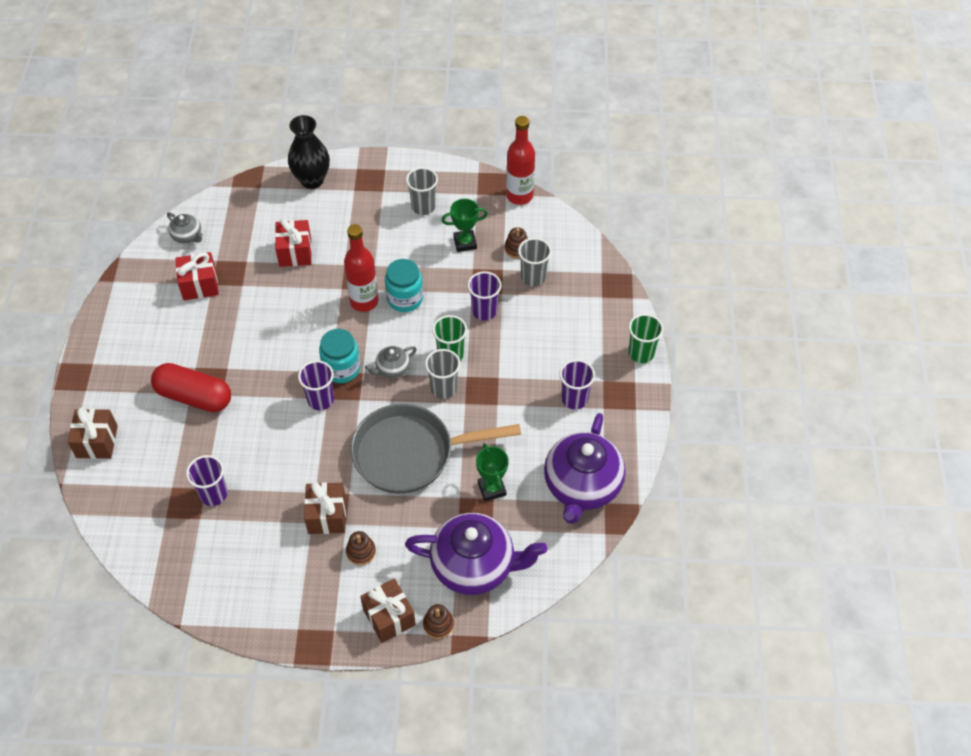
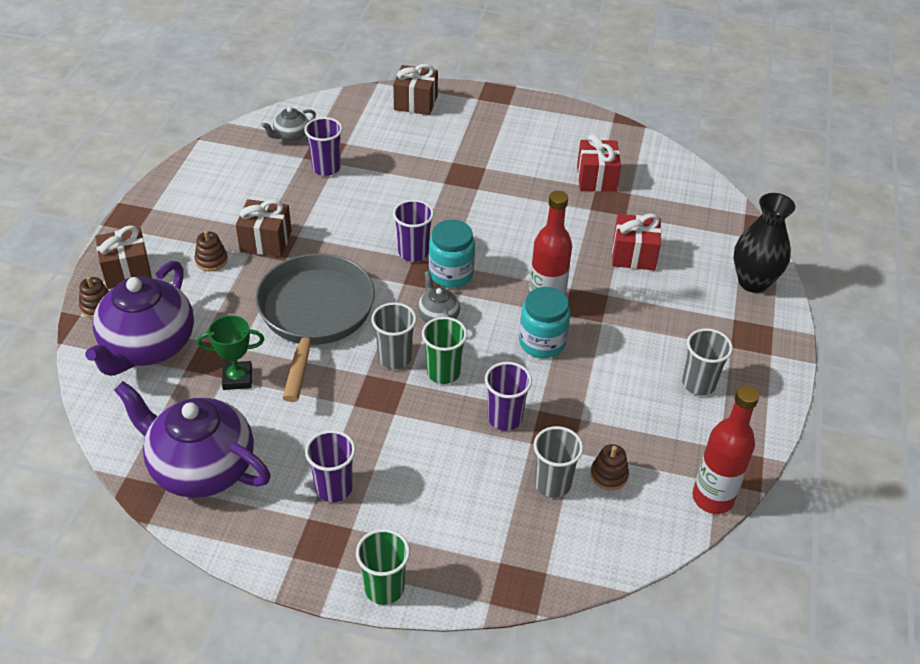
camera: 100 degrees right, 10 degrees down
(187, 236) = (669, 175): grey teapot -> grey teapot (291, 136)
(194, 396) = (448, 164): red capsule -> none
(465, 243) = (627, 418): green trophy -> none

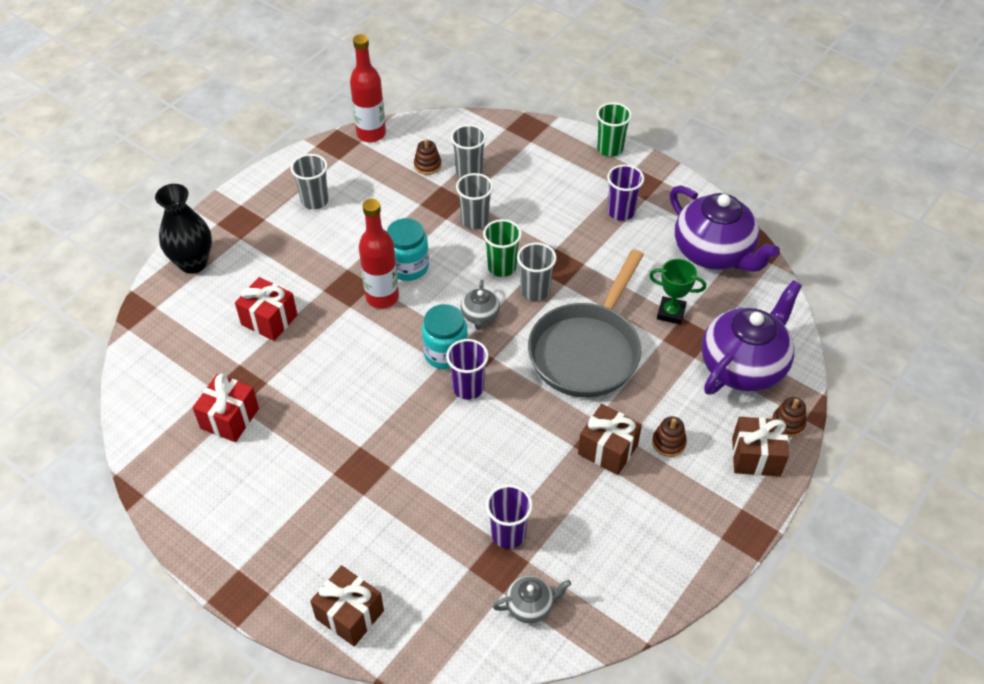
camera: 155 degrees left, 5 degrees up
(504, 418) = (475, 220): purple cup -> grey cup

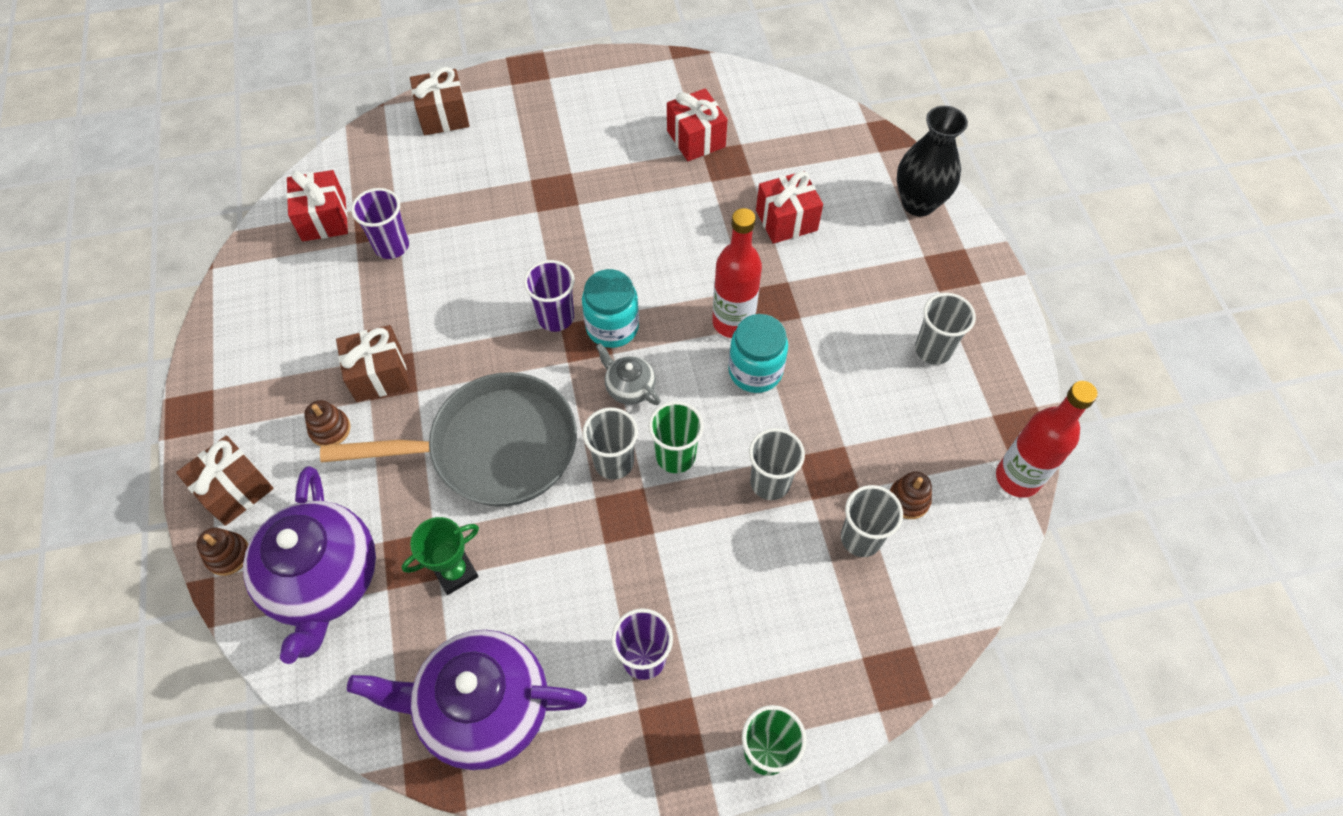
camera: 130 degrees right, 10 degrees up
(530, 606) = (324, 219): grey teapot -> red gift
(587, 351) = (494, 448): grey pan -> grey pan turned 105 degrees clockwise

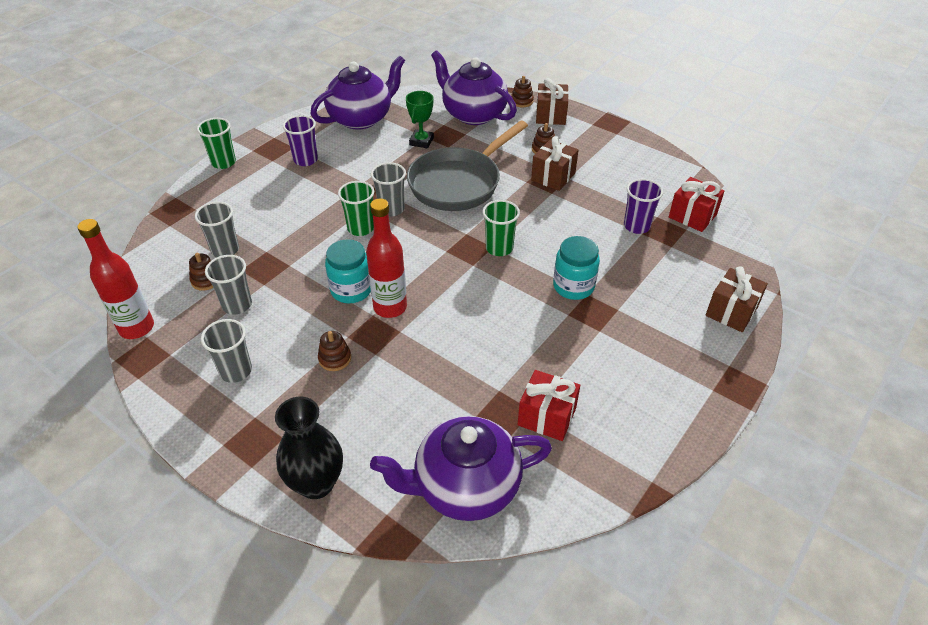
camera: 140 degrees right, 15 degrees down
(556, 317) = (499, 248): purple cup -> green cup
(612, 327) = (461, 262): turquoise jar -> turquoise jar (573, 286)
(629, 387) = (418, 241): grey teapot -> none
(770, 482) = (296, 245): grey cup -> grey cup (237, 305)
(786, 220) = (414, 396): red gift -> none
(806, 133) = (465, 487): none -> purple teapot
(829, 301) = (335, 358): none -> brown stacking toy

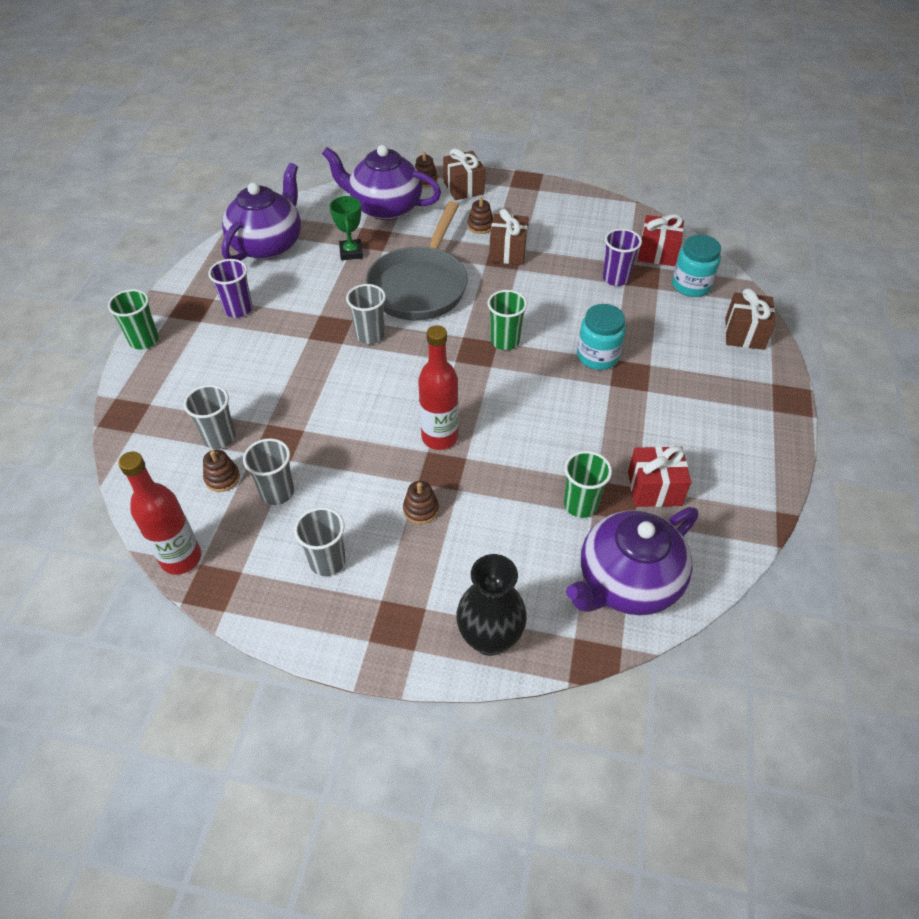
camera: 25 degrees left, 5 degrees up
(351, 290) = (388, 434): turquoise jar -> turquoise jar (691, 285)
(360, 228) = (352, 366): green cup -> green cup (580, 505)

